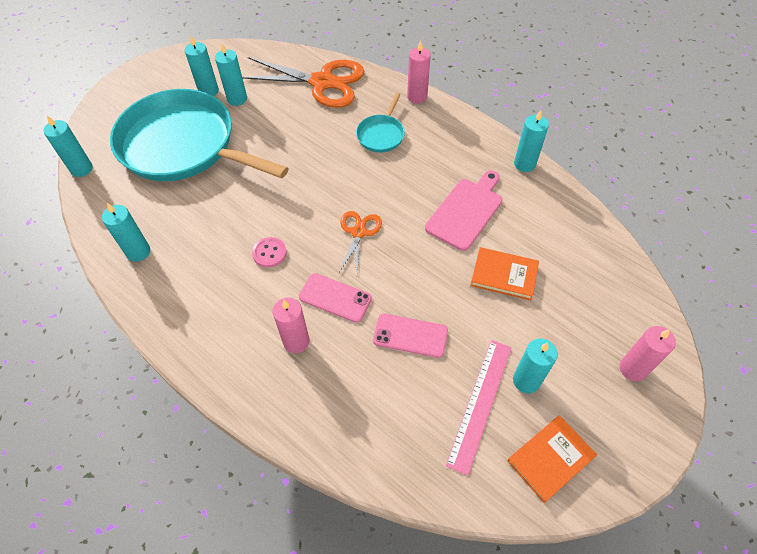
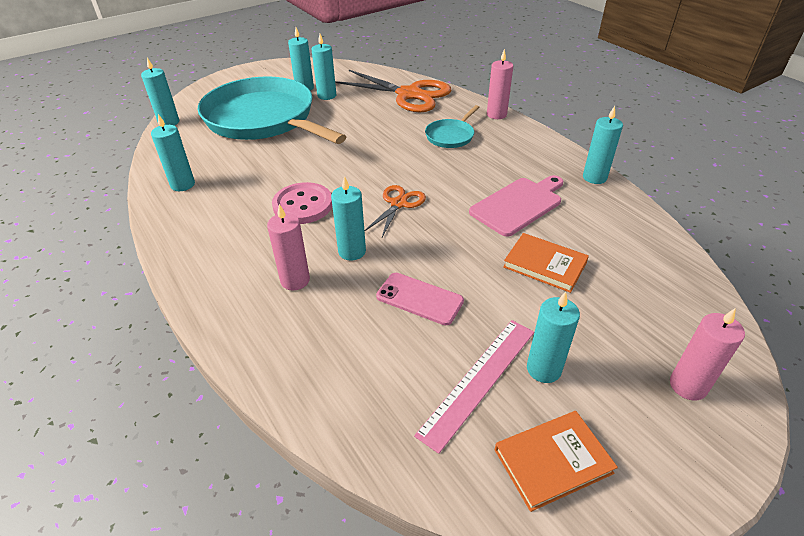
camera: 15 degrees right, 15 degrees down
(269, 253) = (303, 205): pink button -> pink button, size x1.68
(335, 298) = (352, 251): pink phone -> turquoise candle

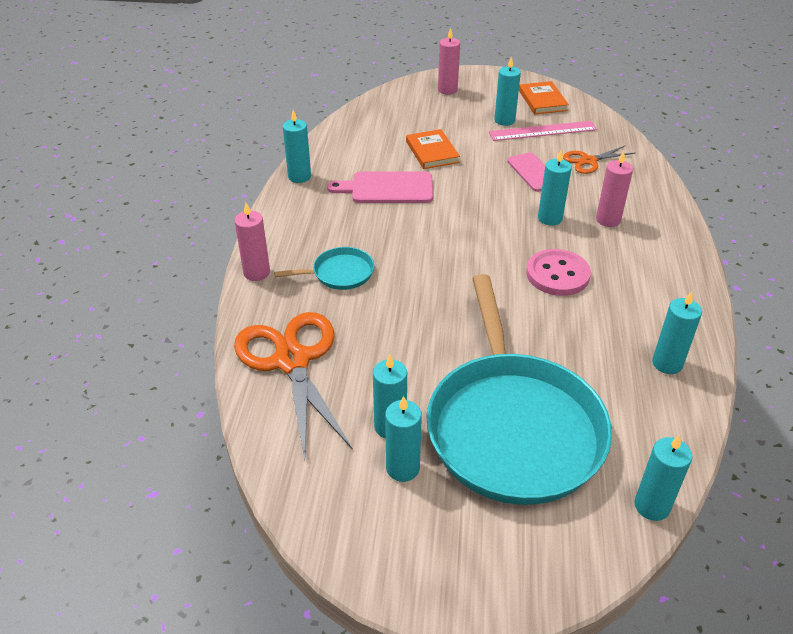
camera: 140 degrees left, 0 degrees up
(398, 204) = (475, 234): orange scissors -> orange scissors (589, 161)
(553, 461) = (542, 100): orange book -> orange book turned 60 degrees clockwise

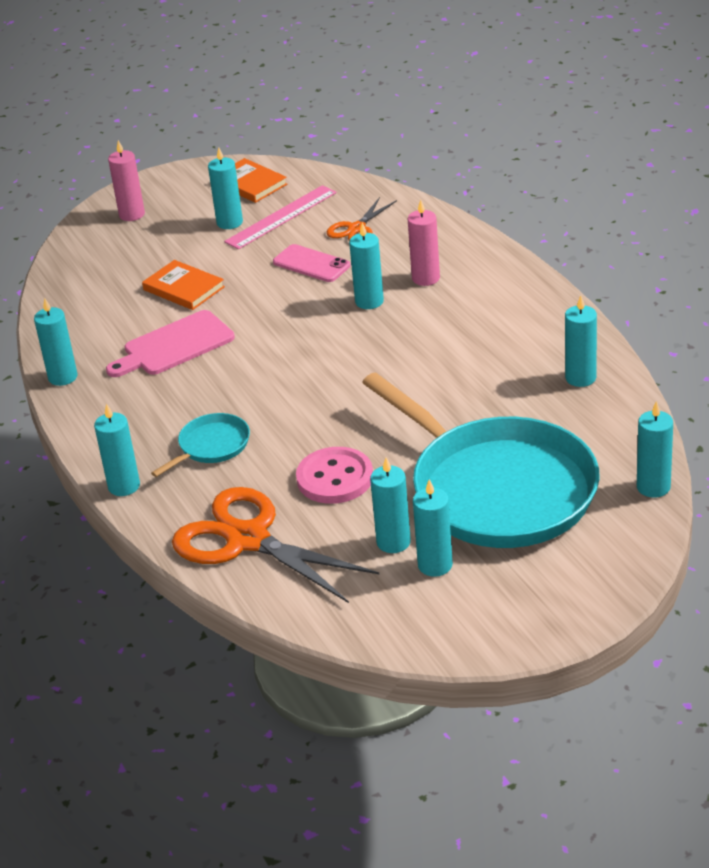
camera: 30 degrees left, 5 degrees down
(256, 273) = (124, 486): pink candle -> turquoise candle
(557, 274) = (423, 349): pink button -> pink button (335, 478)

